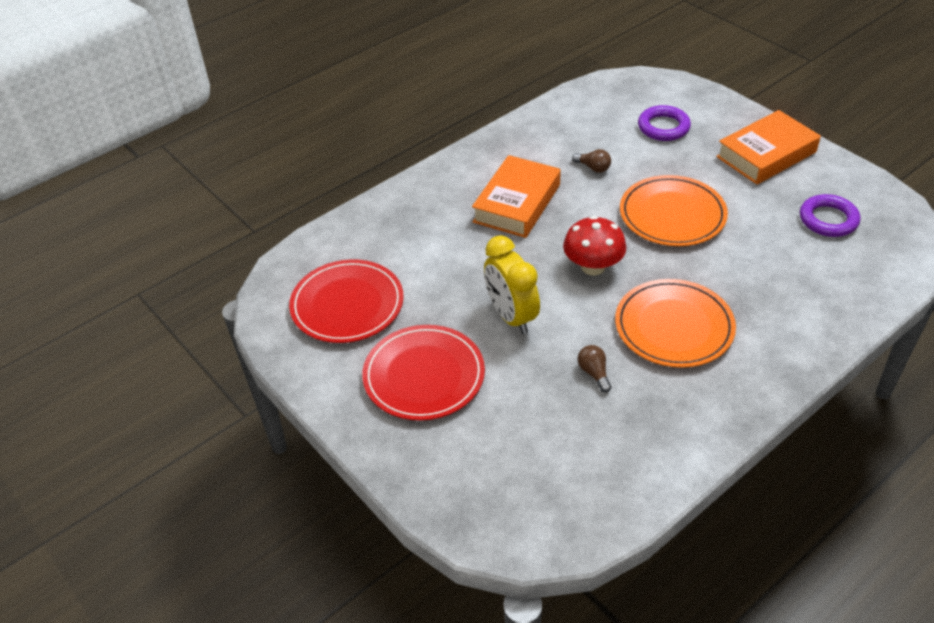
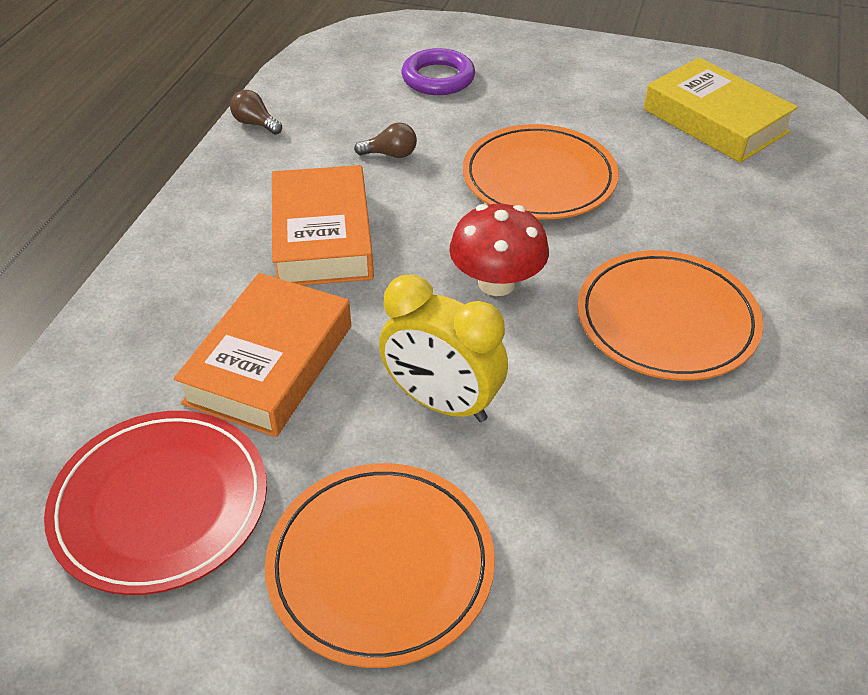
camera: 35 degrees left, 0 degrees up
(424, 376) = (380, 565): red plate -> orange plate
(594, 373) = (624, 433): brown light bulb -> brown light bulb (255, 124)
(766, 154) = (583, 72): orange book -> orange book (270, 364)
(828, 220) = (715, 121): purple ring -> yellow book

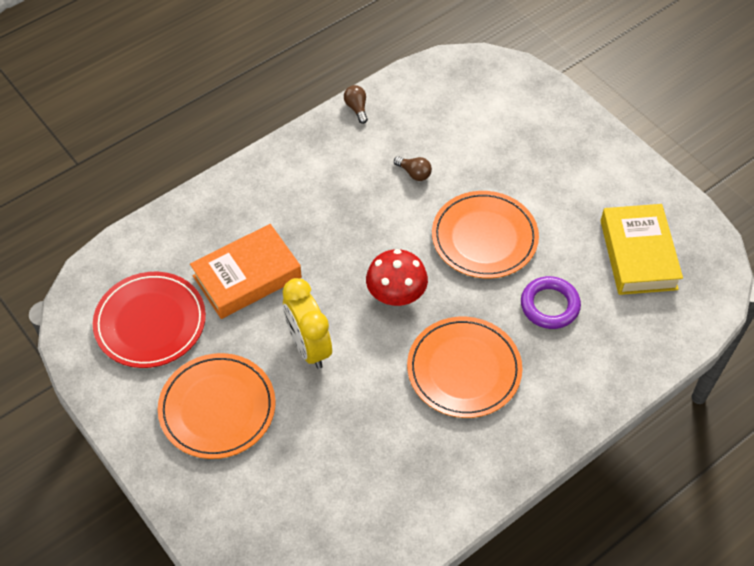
camera: 35 degrees right, 10 degrees up
(322, 237) = (331, 212): orange book -> none
(438, 78) = (494, 126): purple ring -> purple ring (549, 305)

